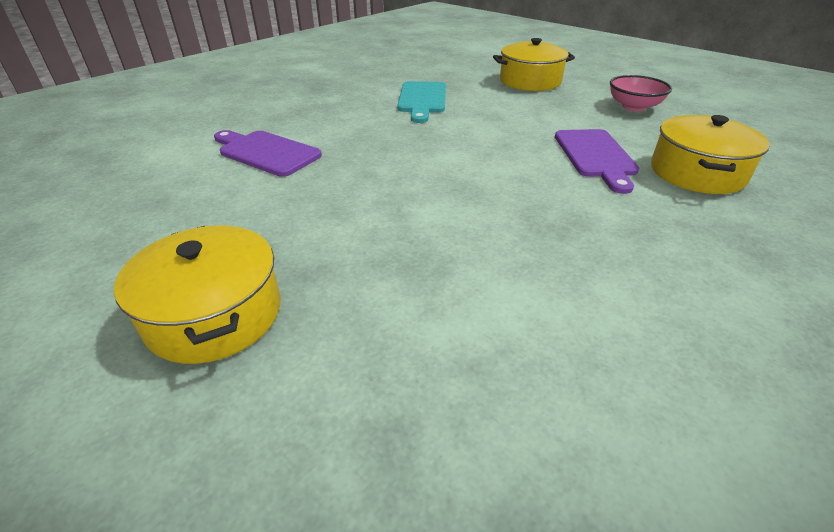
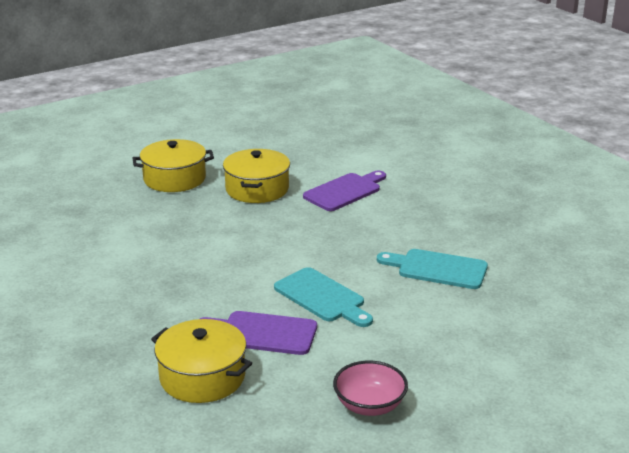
camera: 105 degrees right, 10 degrees down
(508, 138) = (322, 297): none -> turquoise cutting board
(530, 81) = (483, 353): yellow pot -> yellow pot (257, 189)

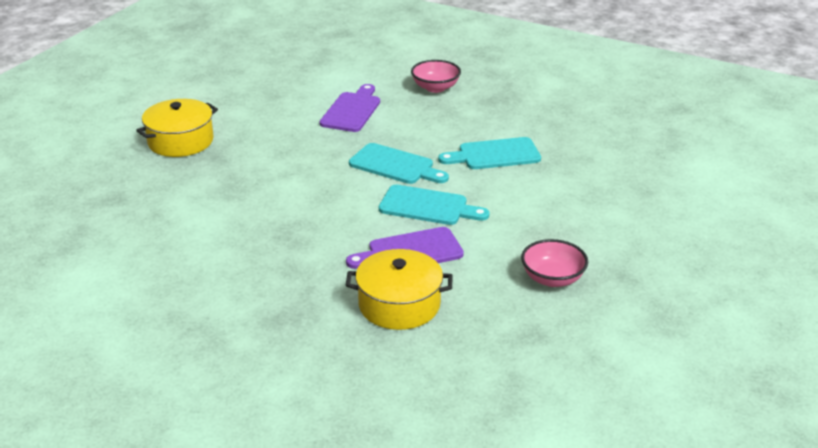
camera: 30 degrees left, 5 degrees up
(257, 189) = (271, 130): yellow pot -> none
(332, 251) = (395, 165): none -> turquoise cutting board
(445, 191) = (435, 88): none -> pink bowl

